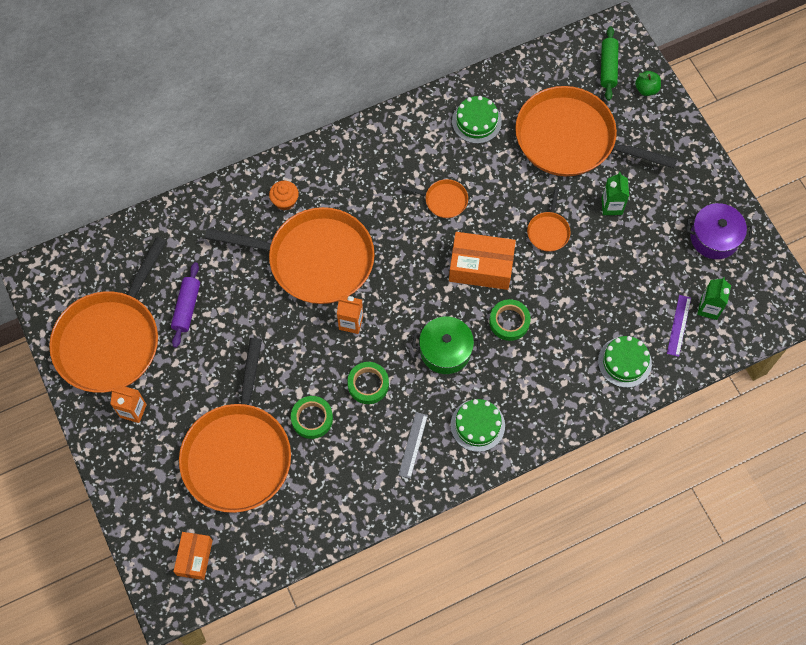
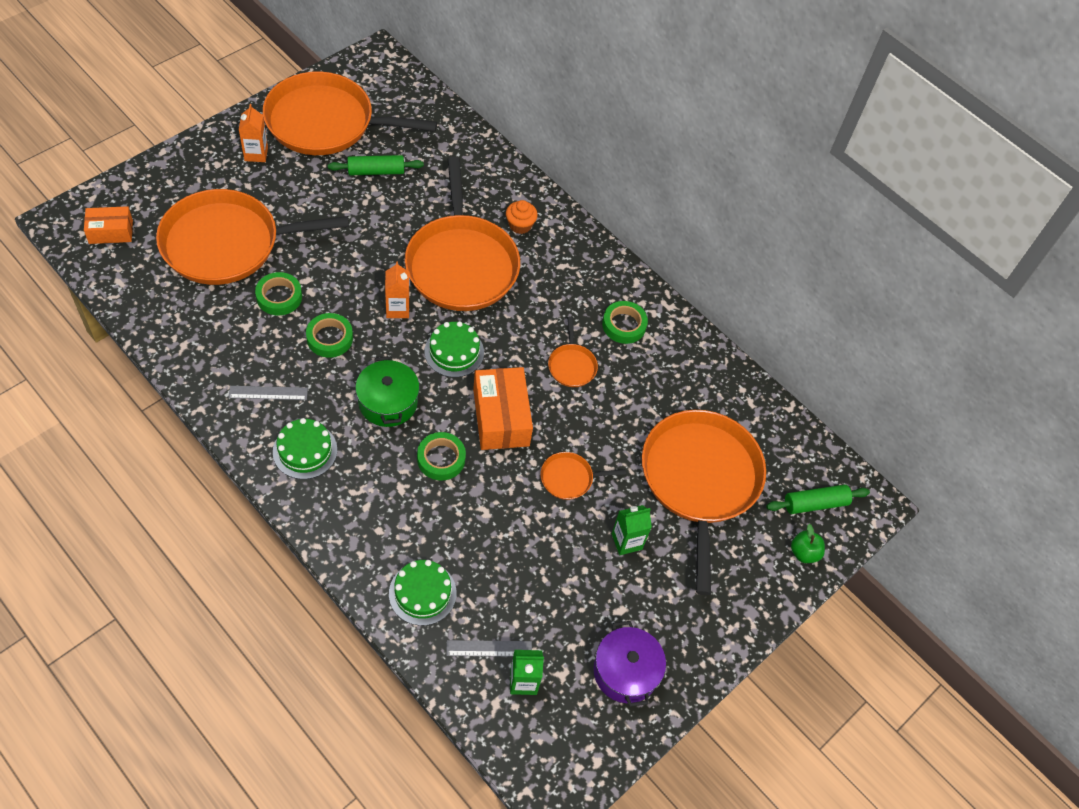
camera: 65 degrees right, 10 degrees down
(186, 307) = (376, 171): purple rolling pin -> green rolling pin
(413, 149) = (624, 325): none -> green tape
(476, 121) = (683, 379): green cake -> green cake (454, 352)
(679, 325) = (489, 648): purple ruler -> grey ruler

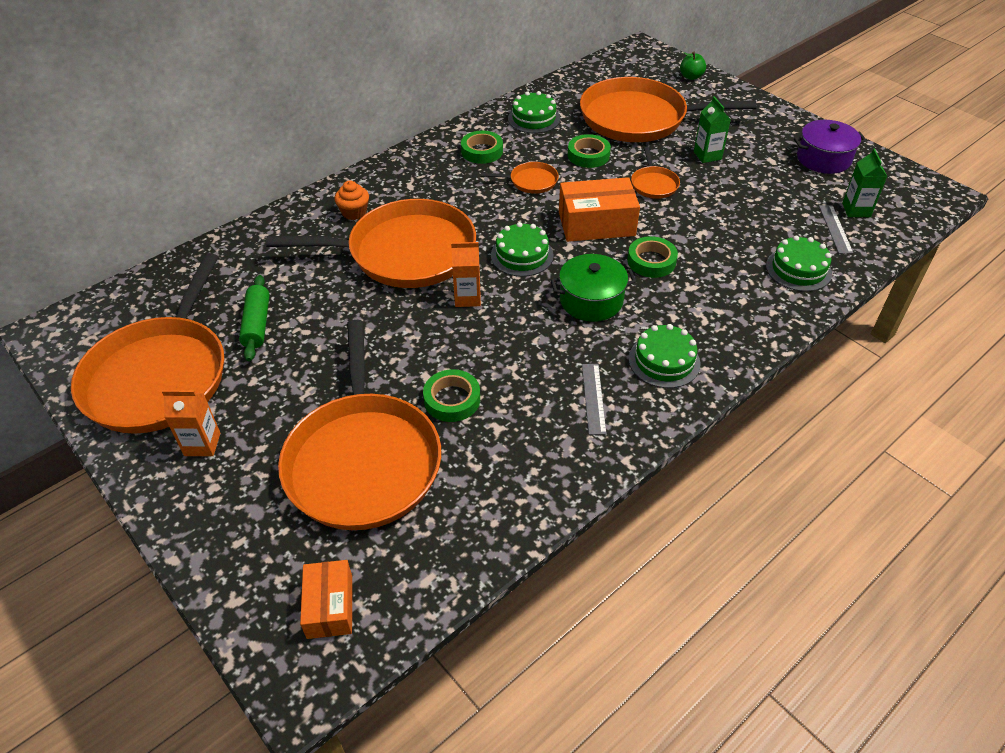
camera: 80 degrees left, 10 degrees down
(330, 338) = (511, 350): green tape -> green tape (588, 155)
(690, 375) = (534, 118): none -> green cake
(815, 504) = (647, 69): green rolling pin -> none

